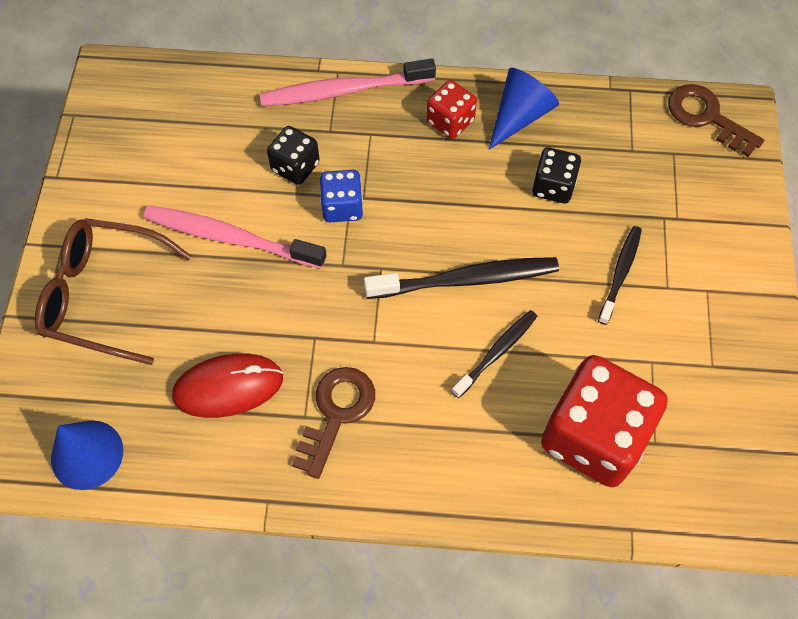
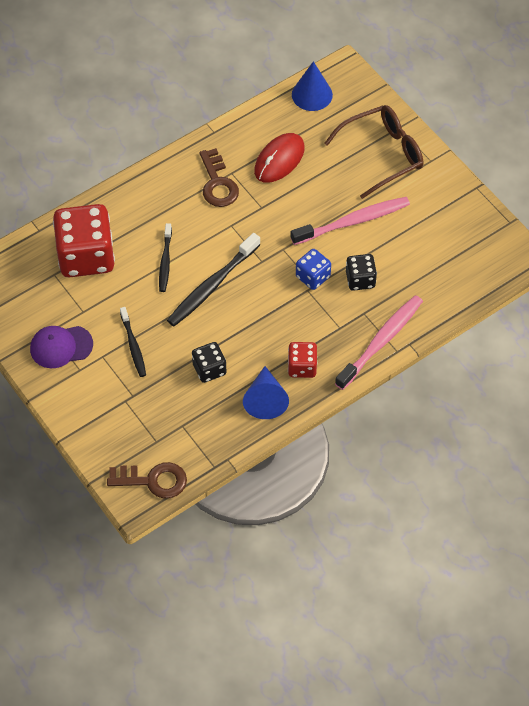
camera: 140 degrees right, 5 degrees down
(712, 334) = (61, 347): none -> purple cap

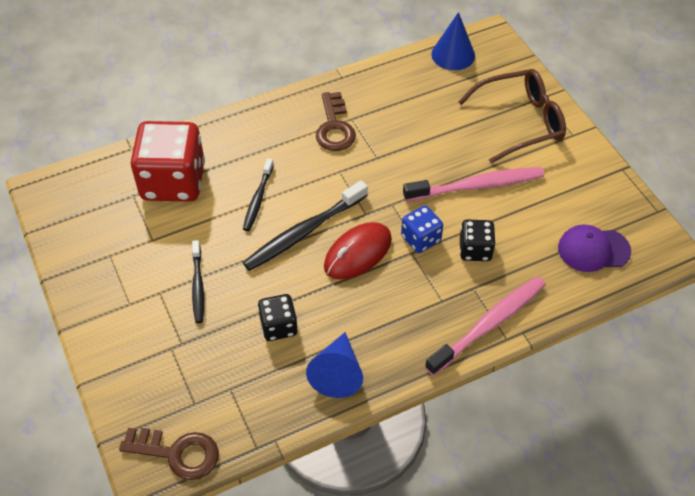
camera: 10 degrees right, 5 degrees down
(61, 347) = (116, 275): purple cap -> purple cap (593, 249)
(279, 160) = (406, 112): red mouse -> red mouse (358, 253)
(302, 367) = (389, 340): red dice -> none

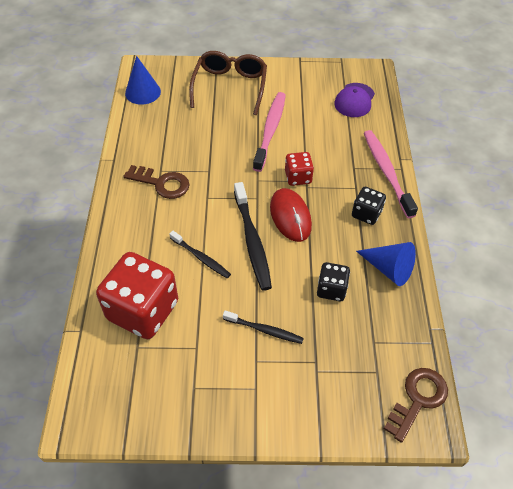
camera: 65 degrees left, 0 degrees up
(421, 239) = (298, 177): blue dice -> red dice
(475, 250) = (323, 154): black dice -> black dice (366, 214)

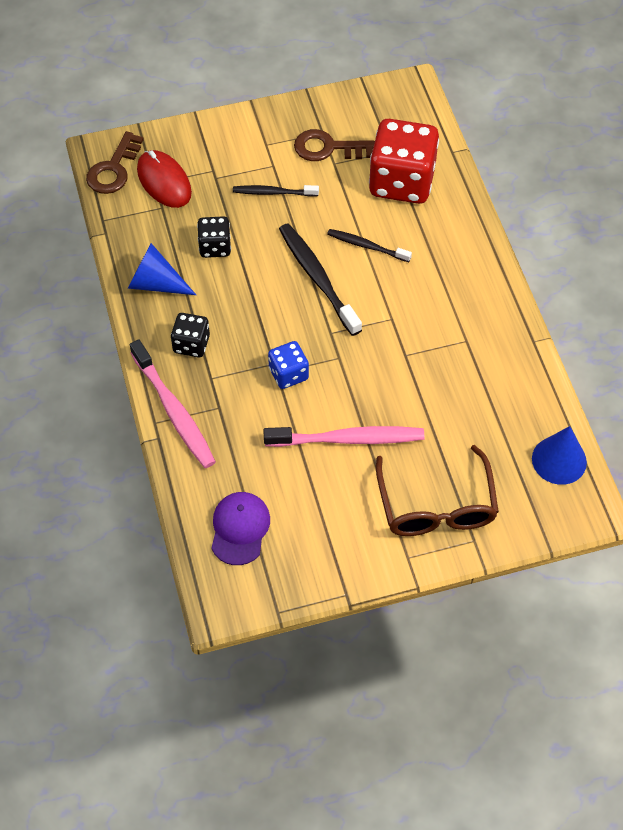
camera: 165 degrees right, 5 degrees up
(162, 183) = (455, 322): brown key -> brown key (328, 148)
(270, 130) = (348, 439): pink toothbrush -> pink toothbrush turned 90 degrees counterclockwise
(290, 216) = (282, 318): red mouse -> red mouse (164, 181)
(298, 177) = (288, 374): red dice -> blue dice

